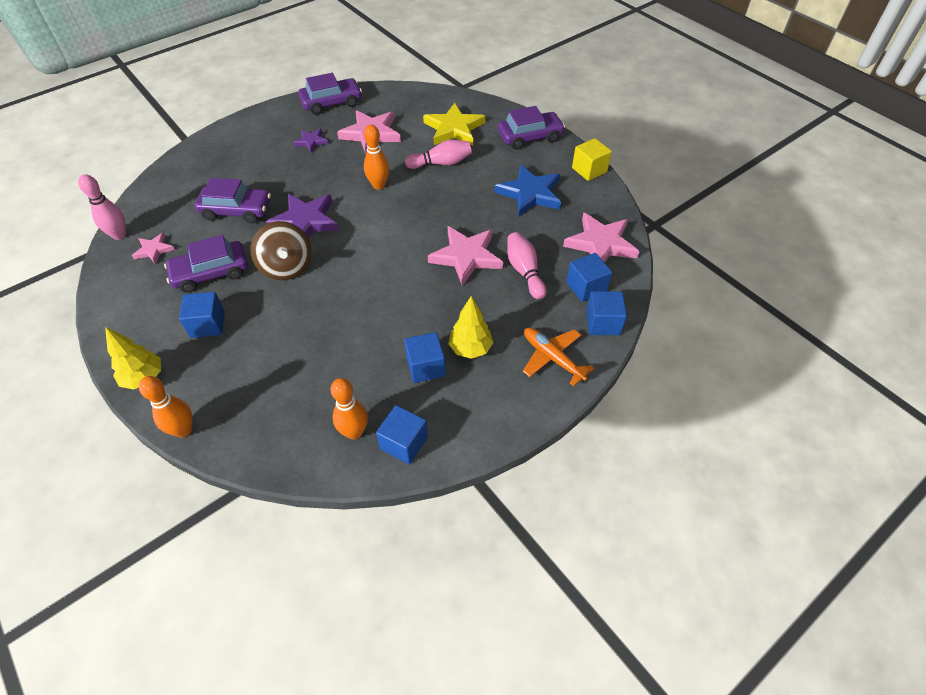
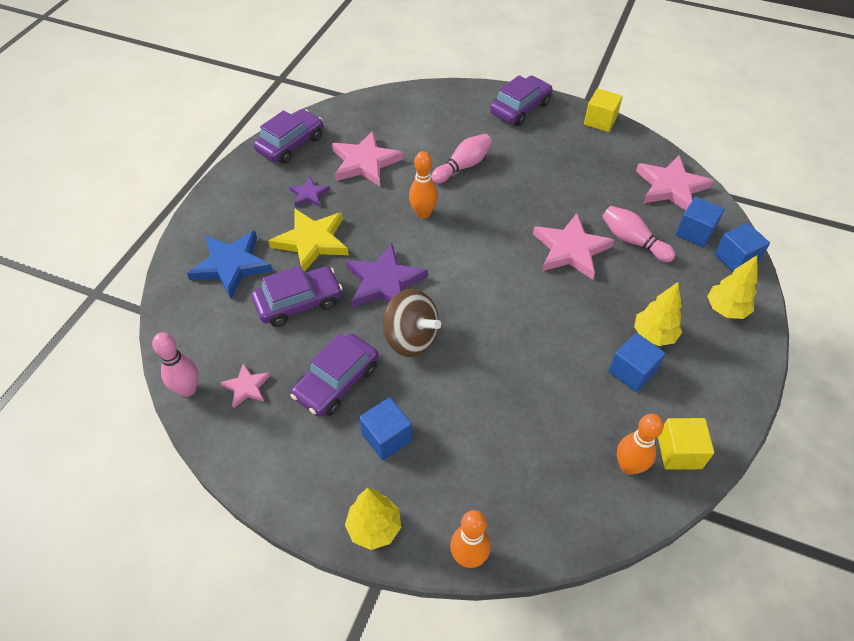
camera: 30 degrees left, 0 degrees up
(404, 443) = (679, 452): blue cube -> yellow cube
(454, 128) = (442, 126): yellow star -> yellow star (312, 241)
(530, 193) = (570, 164): blue star -> blue star (231, 265)
(552, 358) = (725, 310): orange plane -> yellow tree

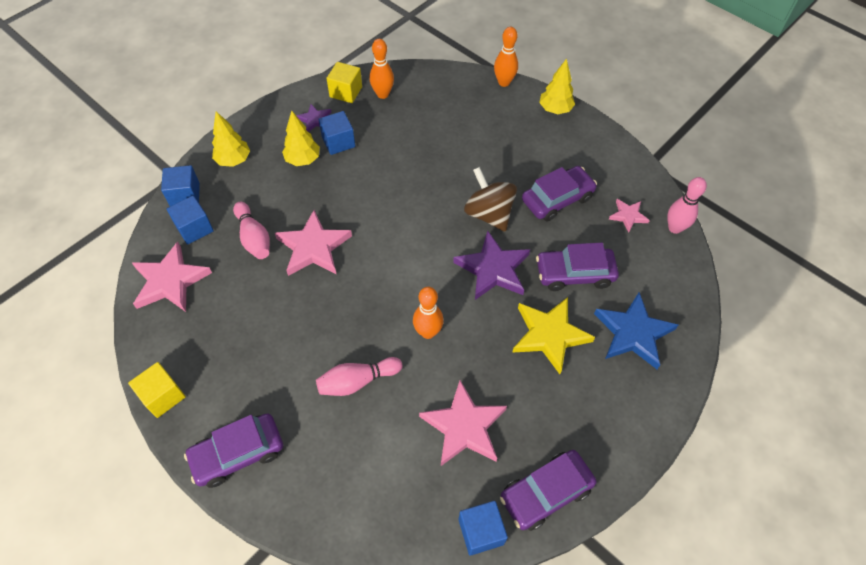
camera: 160 degrees left, 5 degrees up
(309, 194) = (540, 399): purple star -> purple star (314, 120)
(387, 437) = (531, 153): blue cube -> blue cube (481, 532)

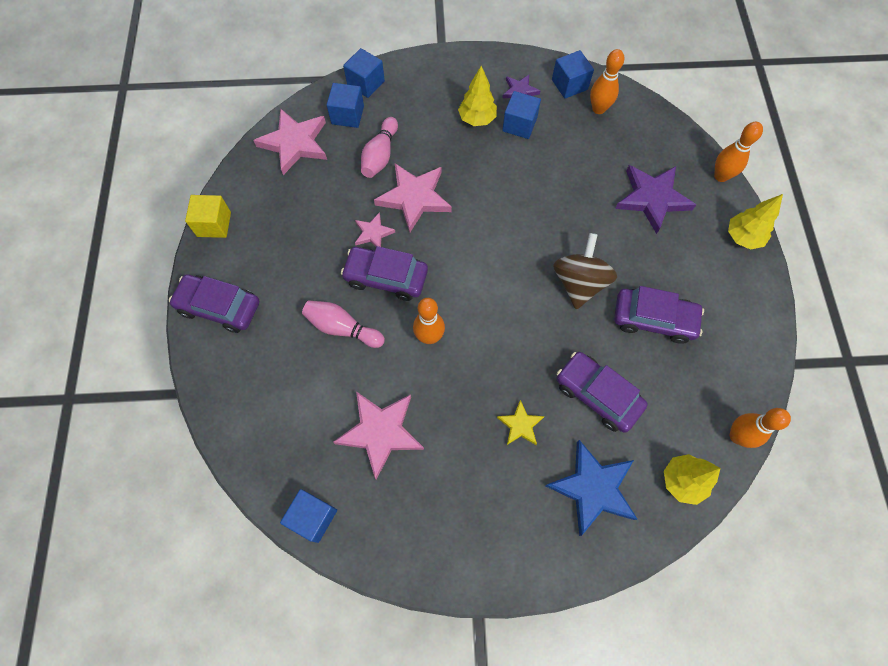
camera: 45 degrees right, 10 degrees up
(234, 160) = (425, 81): yellow tree -> yellow tree (682, 481)
(346, 92) = (569, 85): yellow cube -> blue cube
(493, 269) = (533, 332): purple star -> purple star (652, 198)
(546, 493) = (386, 538): purple car -> purple car (386, 278)
(549, 335) = (520, 425): yellow star -> yellow star, size x0.53
(628, 216) = (703, 388): pink star -> pink star (373, 233)
(675, 228) = (737, 436): pink bowling pin -> orange bowling pin

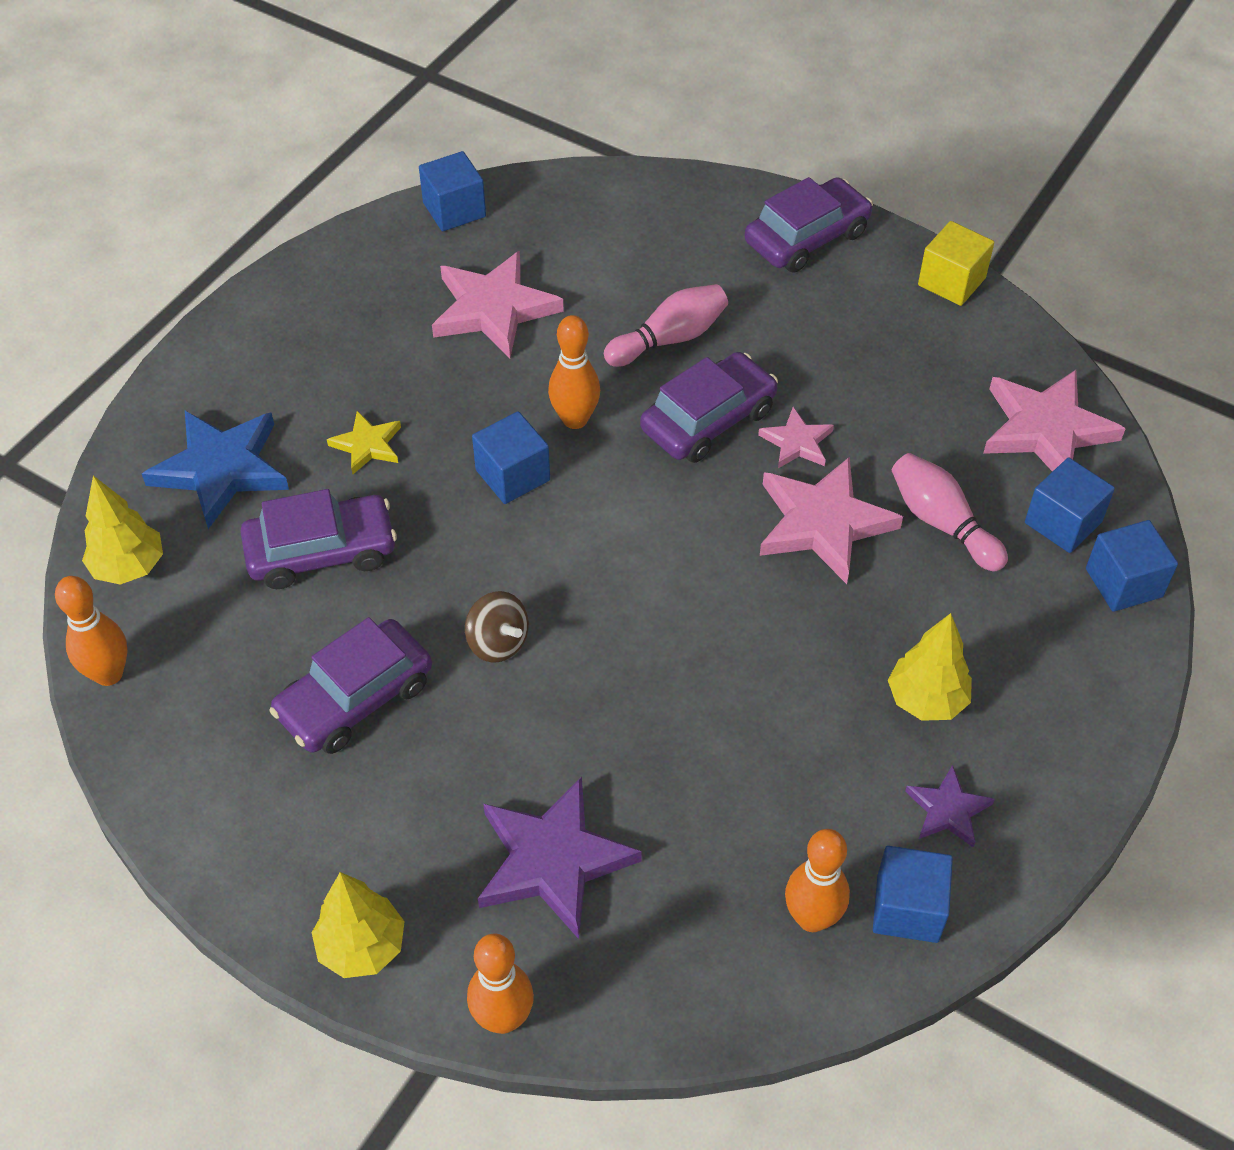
camera: 125 degrees right, 15 degrees down
(519, 125) = (867, 758): blue cube -> blue cube (512, 475)
(579, 283) = (498, 643): brown spinning top -> brown spinning top, size x0.61

